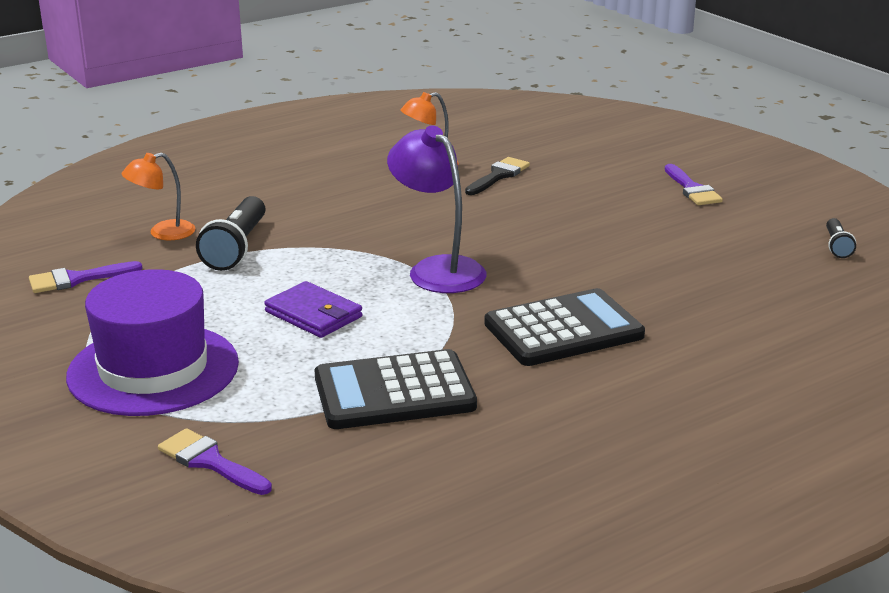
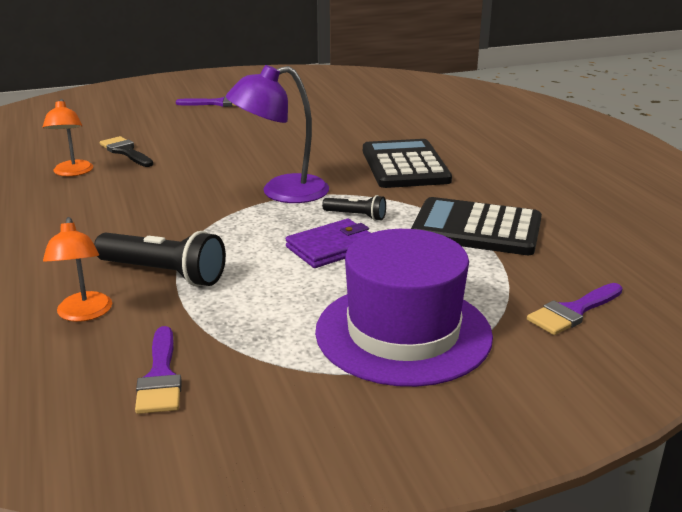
camera: 75 degrees left, 0 degrees up
(394, 392) = (476, 228): black calculator -> black calculator turned 105 degrees clockwise
(837, 246) = (334, 87): black flashlight -> black flashlight (356, 216)

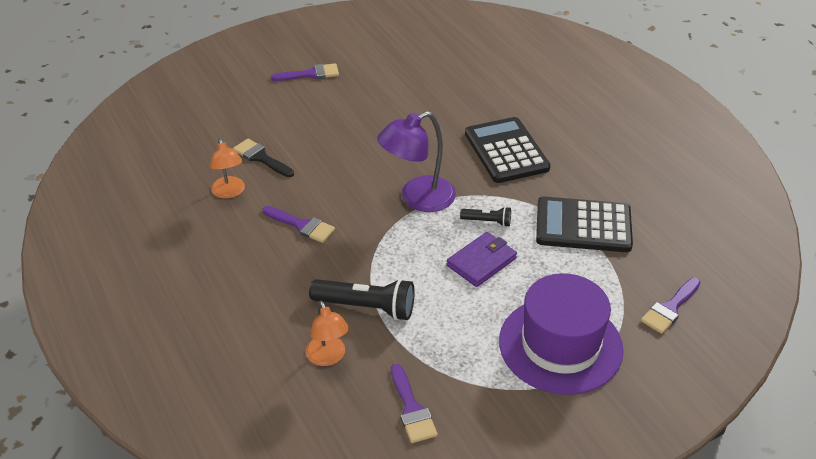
camera: 10 degrees left, 15 degrees up
(134, 202) = (302, 225): none -> purple brush

